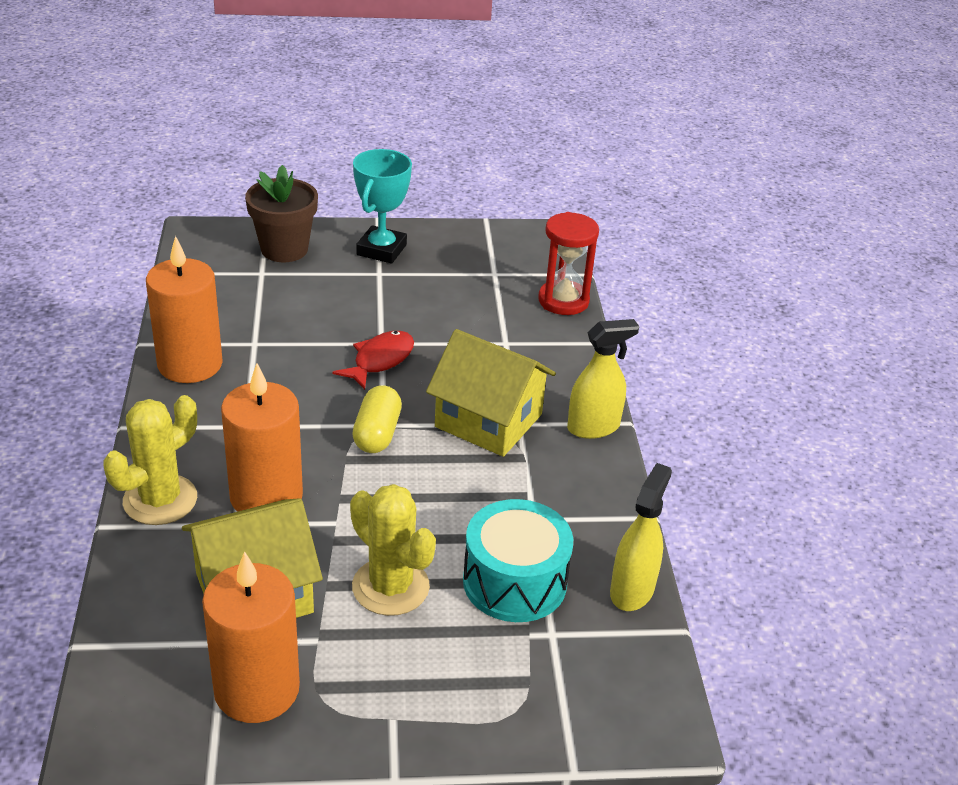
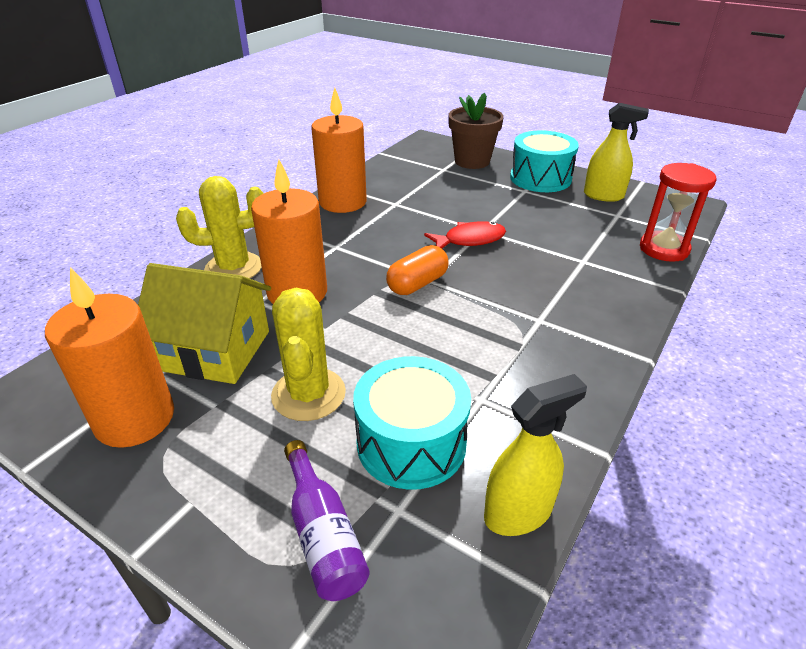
camera: 40 degrees right, 0 degrees up
(377, 433) = (417, 284): yellow capsule -> orange capsule
(381, 250) = (540, 178): turquoise trophy -> turquoise drum
(488, 420) = (515, 308): yellow house -> none
(517, 679) = (323, 534): none -> purple bottle
(593, 427) = (608, 349): yellow spray bottle -> yellow spray bottle (603, 196)

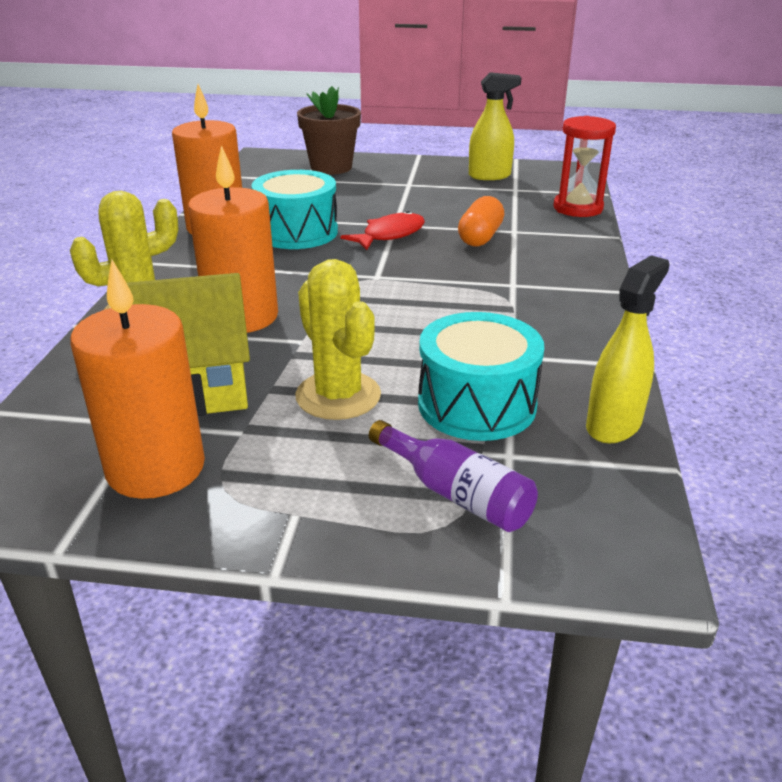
camera: 25 degrees left, 5 degrees down
(417, 284) = (368, 281): orange capsule -> orange capsule (480, 237)
(540, 178) = (416, 171): turquoise drum -> turquoise drum (297, 232)

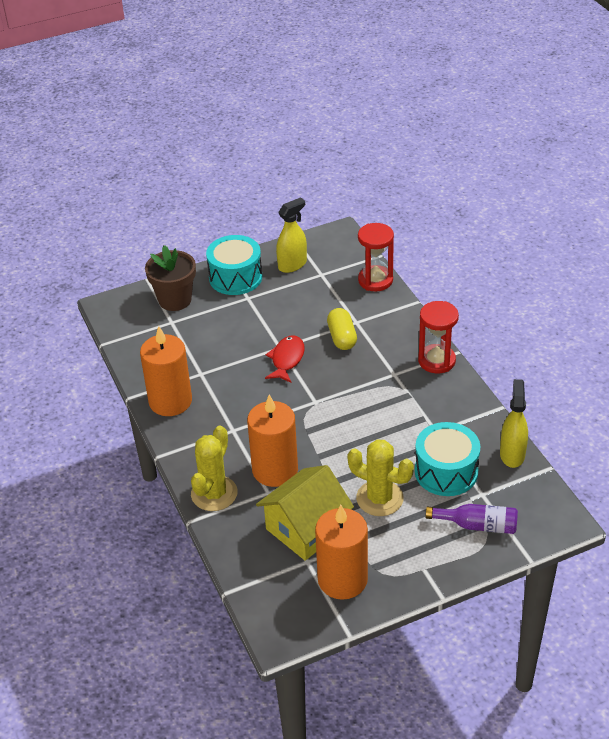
camera: 30 degrees left, 10 degrees up
(297, 232) = (227, 382): turquoise drum -> turquoise drum (235, 277)
(480, 237) = (342, 337): orange capsule -> yellow capsule
(588, 290) = (436, 361): none -> red hourglass

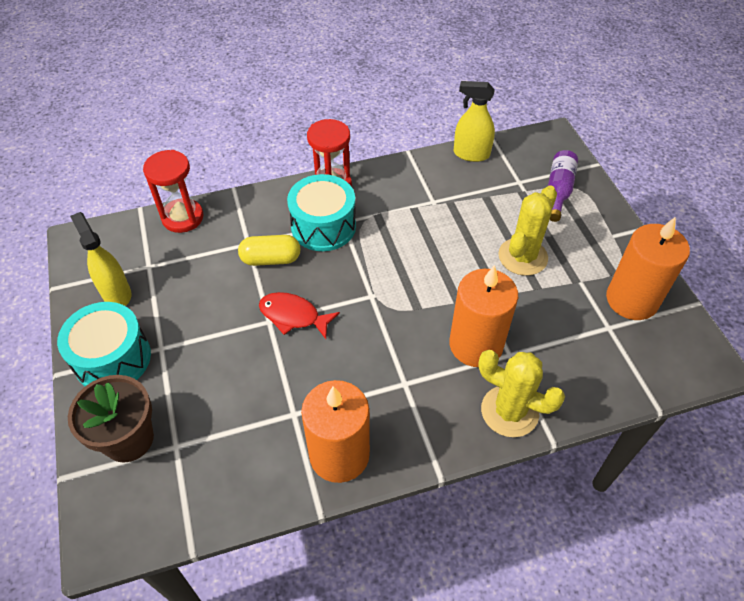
camera: 85 degrees left, 10 degrees up
(306, 528) = (564, 324): yellow house -> none
(446, 472) = (489, 202): turquoise drum -> turquoise drum (323, 226)

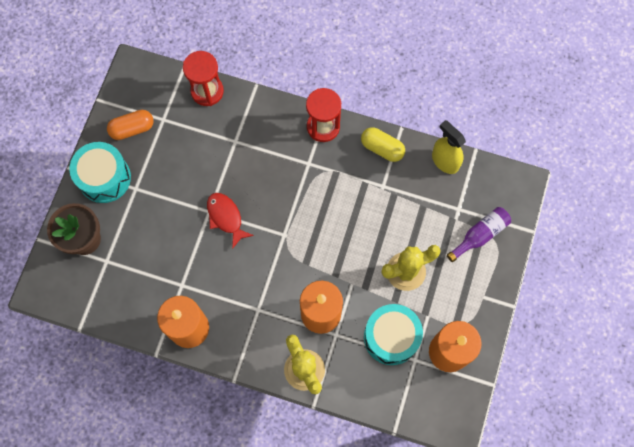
camera: 35 degrees right, 20 degrees up
(116, 293) = (132, 129): yellow spray bottle -> orange capsule
(271, 259) = (241, 164): yellow capsule -> yellow capsule (382, 148)
(323, 226) = (293, 159): turquoise drum -> turquoise drum (391, 337)

